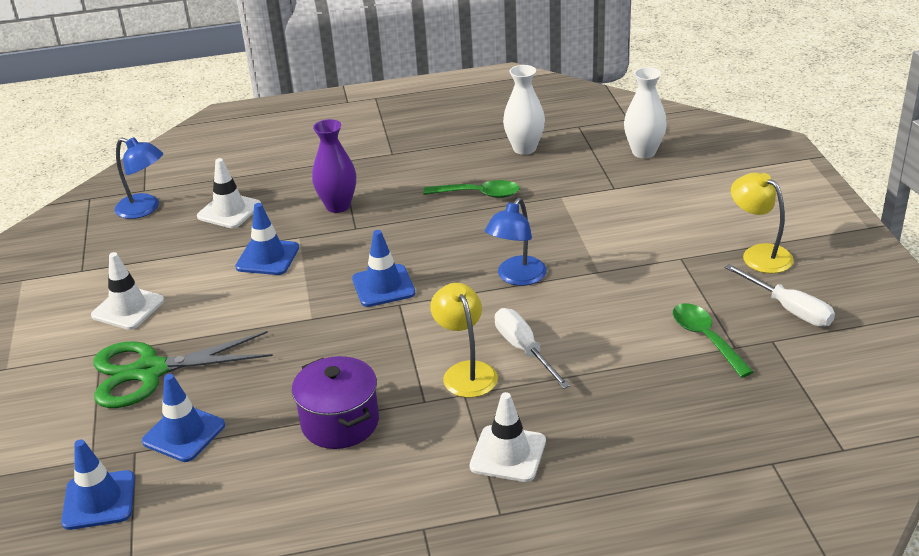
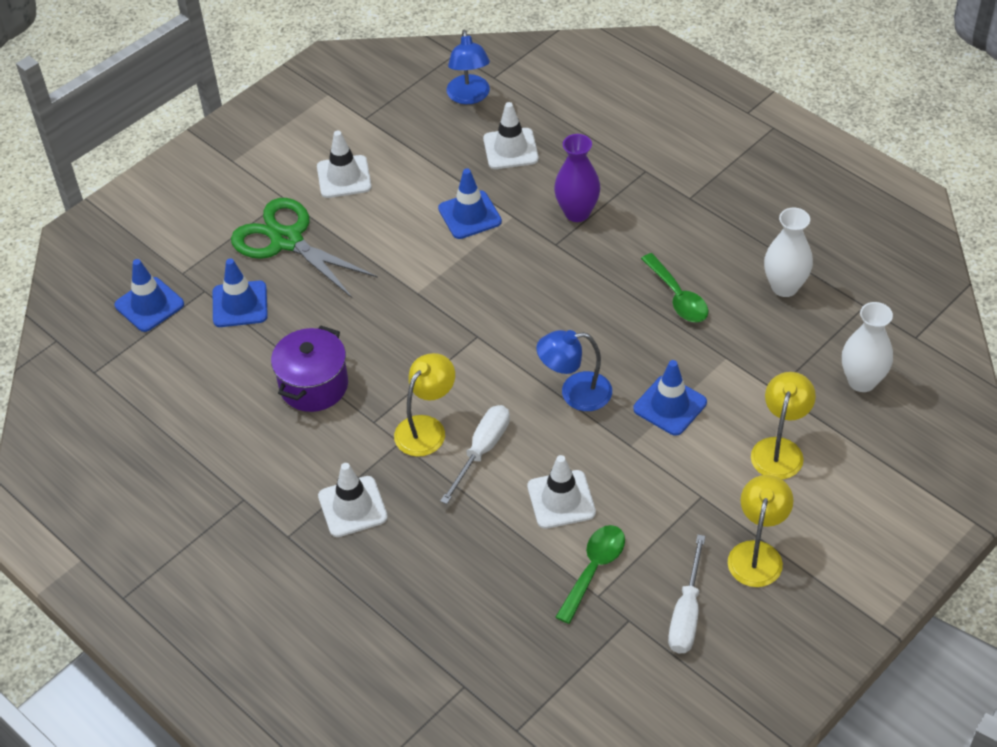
camera: 55 degrees right, 15 degrees up
(383, 286) = (492, 311): blue traffic cone -> blue traffic cone (670, 406)
(618, 327) = (561, 499): none -> white traffic cone
(670, 207) = (779, 449): none -> yellow lamp

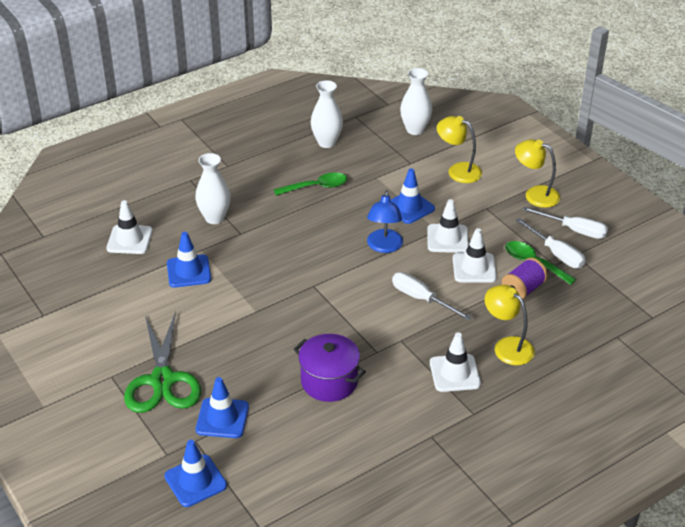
camera: 80 degrees left, 10 degrees down
(287, 240) = (162, 380): green scissors -> green scissors turned 60 degrees counterclockwise
(344, 177) = (106, 336): white traffic cone -> white traffic cone (447, 239)
(426, 428) = (392, 324): yellow lamp -> yellow lamp (507, 346)
(469, 96) = (57, 252): blue lamp -> none
(532, 562) = (523, 289): none -> purple spool
(577, 213) = (215, 218): purple vase -> white vase
(623, 595) = (556, 254): none -> white screwdriver

